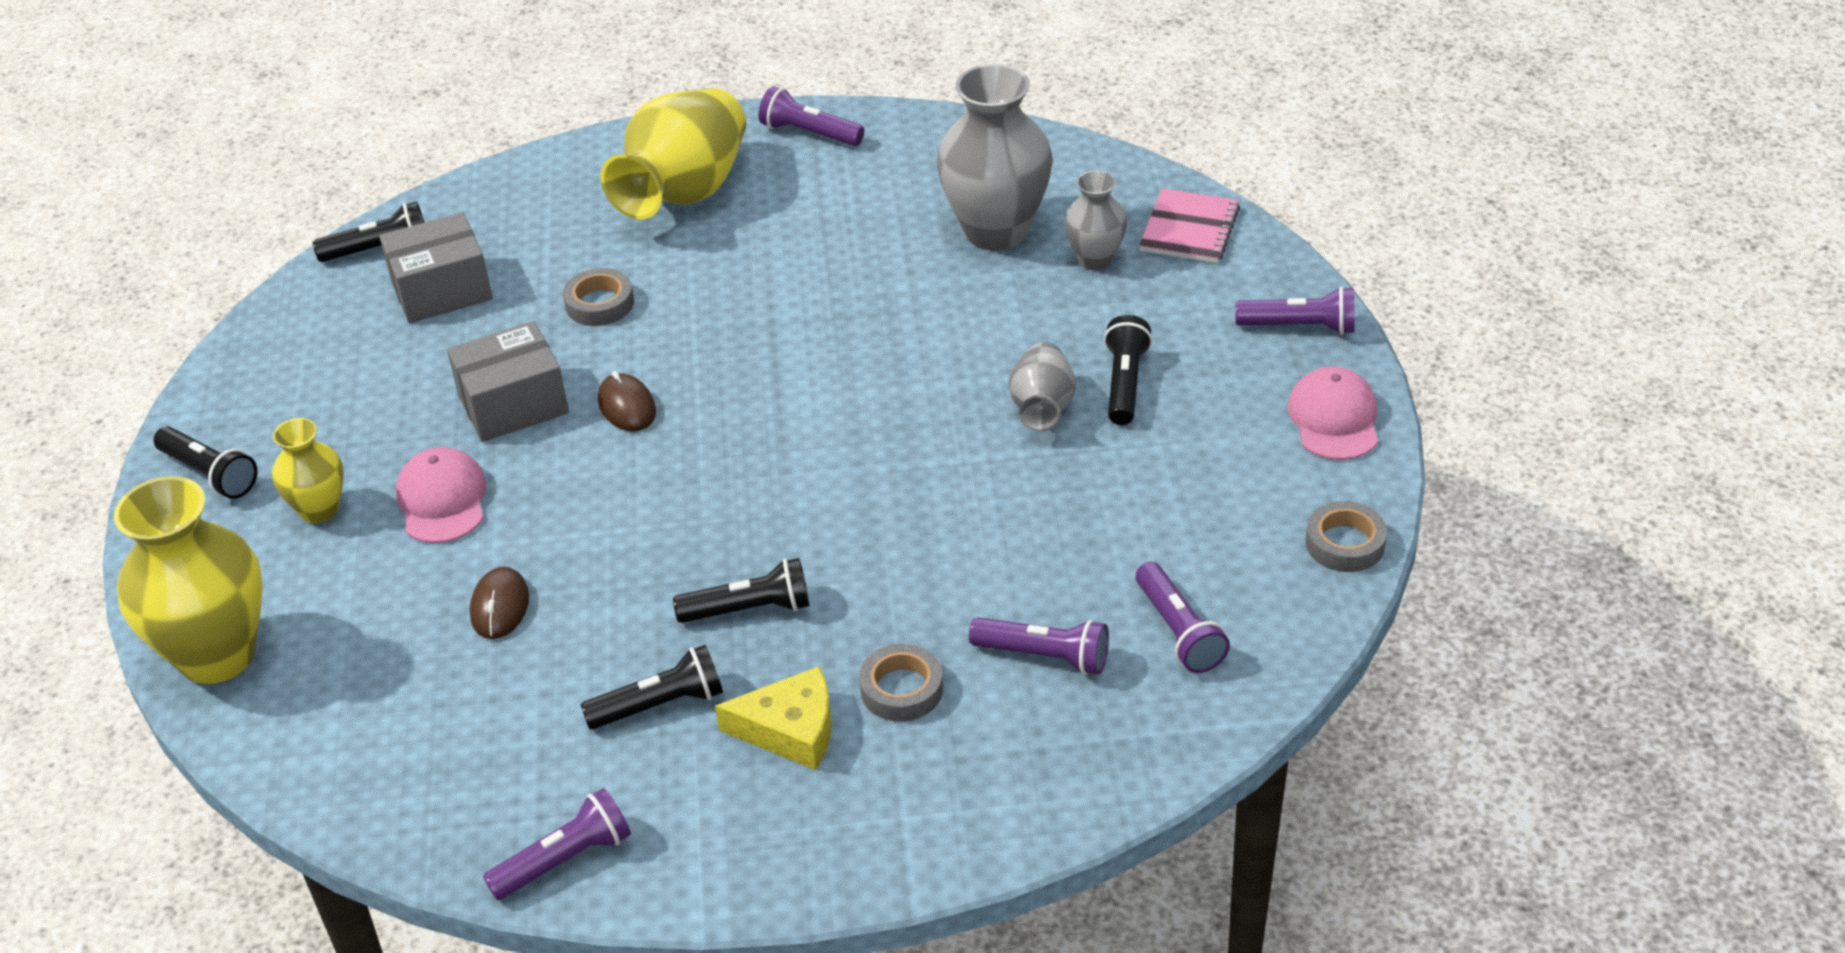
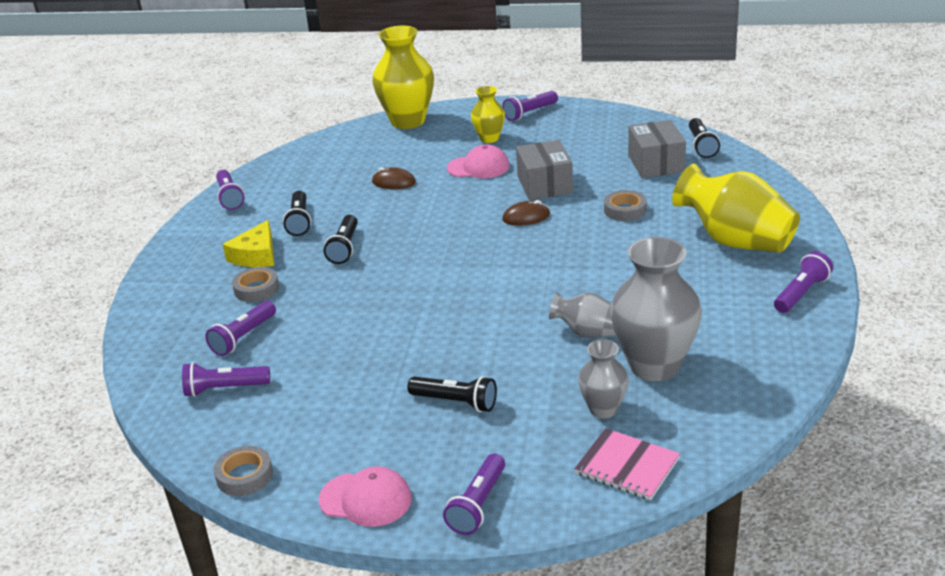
camera: 105 degrees right, 10 degrees down
(210, 474) = (530, 113): black flashlight -> purple flashlight
(1042, 408) = (449, 363): grey vase -> grey vase (588, 333)

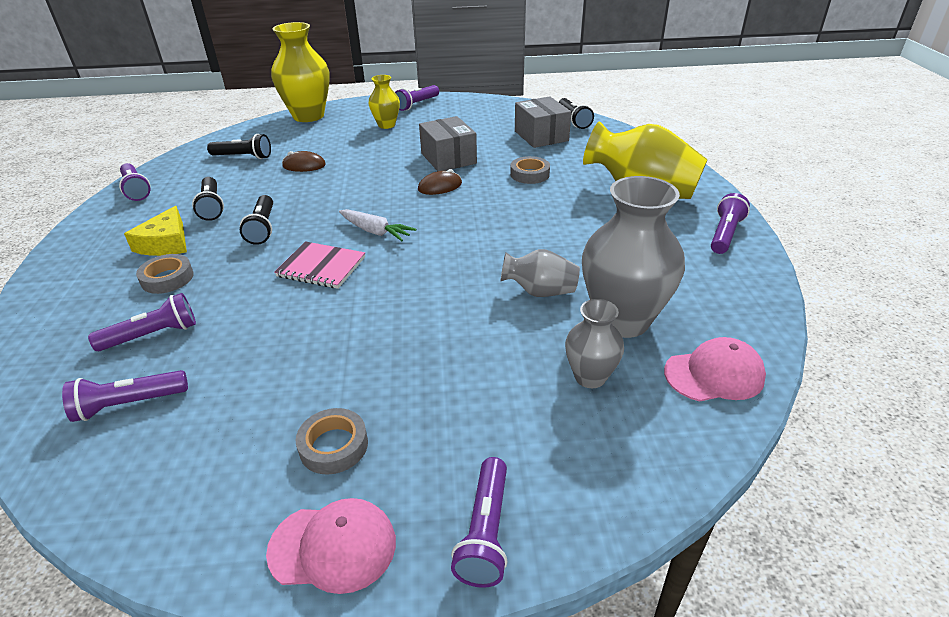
camera: 15 degrees left, 5 degrees up
(243, 337) = (153, 335): purple flashlight -> purple flashlight turned 135 degrees counterclockwise
(244, 476) = (157, 533): grey tape -> grey tape (333, 446)
(450, 260) = (375, 232): none -> white carrot
(456, 402) = (420, 388): black flashlight -> black flashlight (243, 157)
(478, 167) = (382, 148): pink cap -> pink cap (714, 374)
(627, 466) = (647, 448): pink notebook -> pink notebook (321, 267)

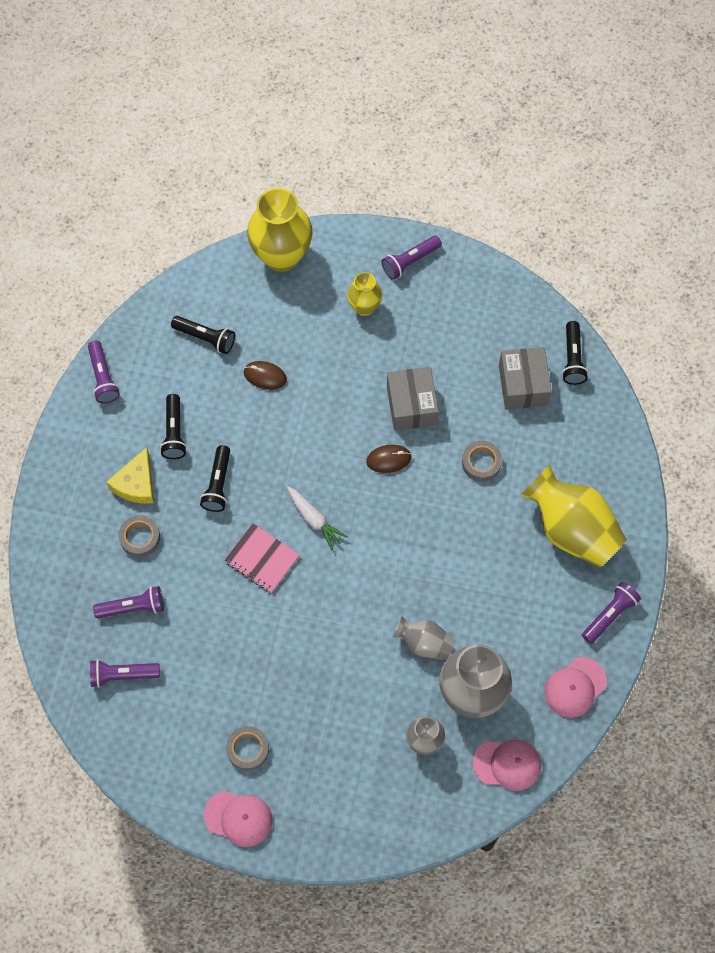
camera: 15 degrees right, 30 degrees up
(485, 532) = (320, 834): purple flashlight -> none
(737, 290) = (575, 687): none -> pink cap

